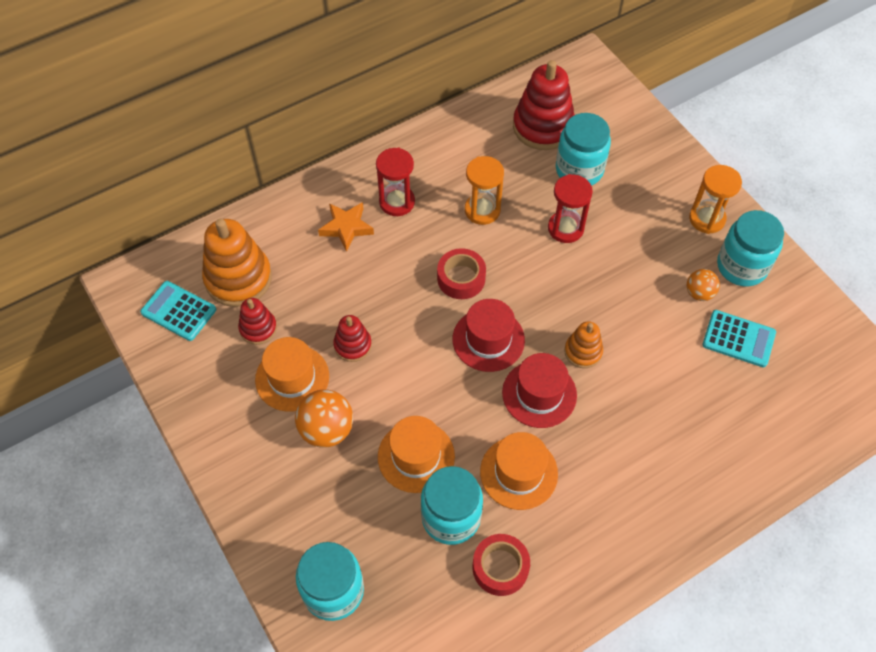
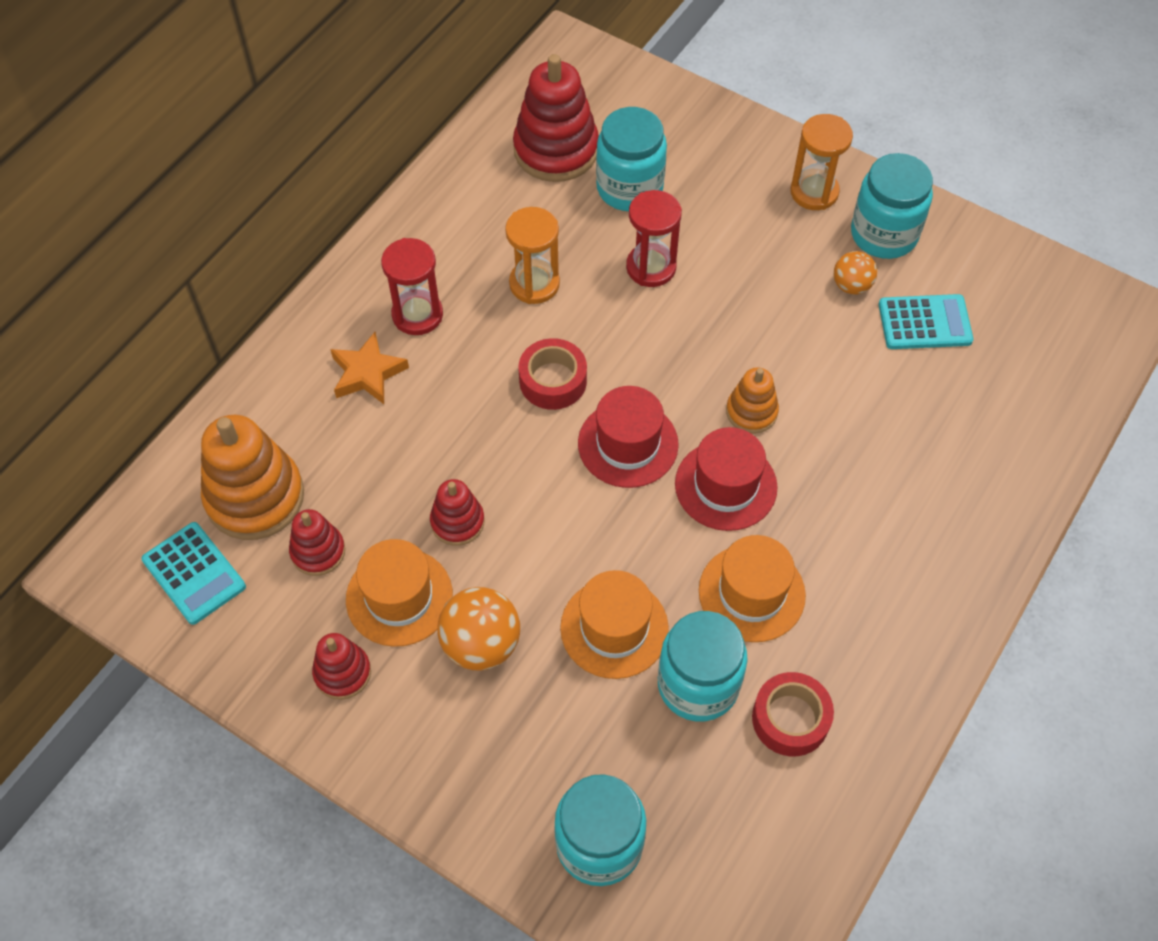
camera: 25 degrees left, 0 degrees up
(178, 311) = (194, 573): turquoise calculator -> turquoise calculator turned 135 degrees counterclockwise
(233, 410) = (342, 673): none -> red stacking toy

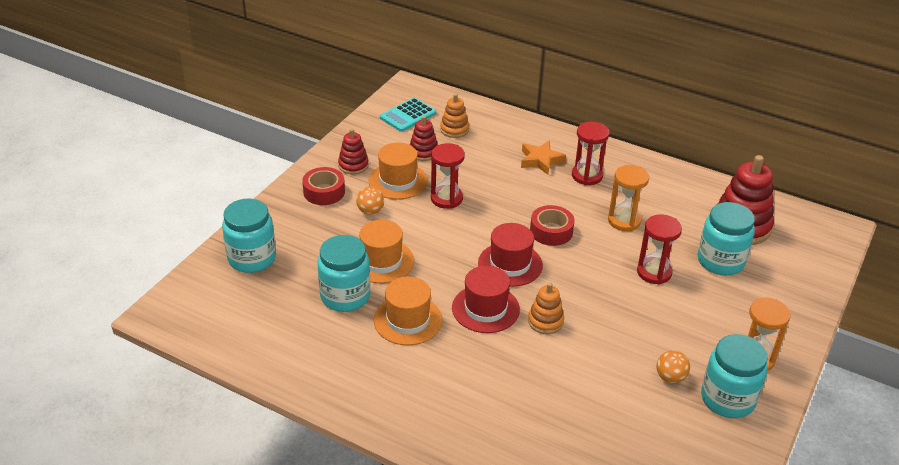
camera: 85 degrees right, 20 degrees down
(255, 497) = (454, 129): orange stacking toy -> orange stacking toy, size x0.54
(457, 522) = (446, 198): red stacking toy -> red hourglass
(481, 644) = (370, 211): orange ball -> orange ball, size x0.61
(790, 719) = (322, 337): red tape -> red tape (324, 192)
(924, 323) = (647, 420): turquoise calculator -> none

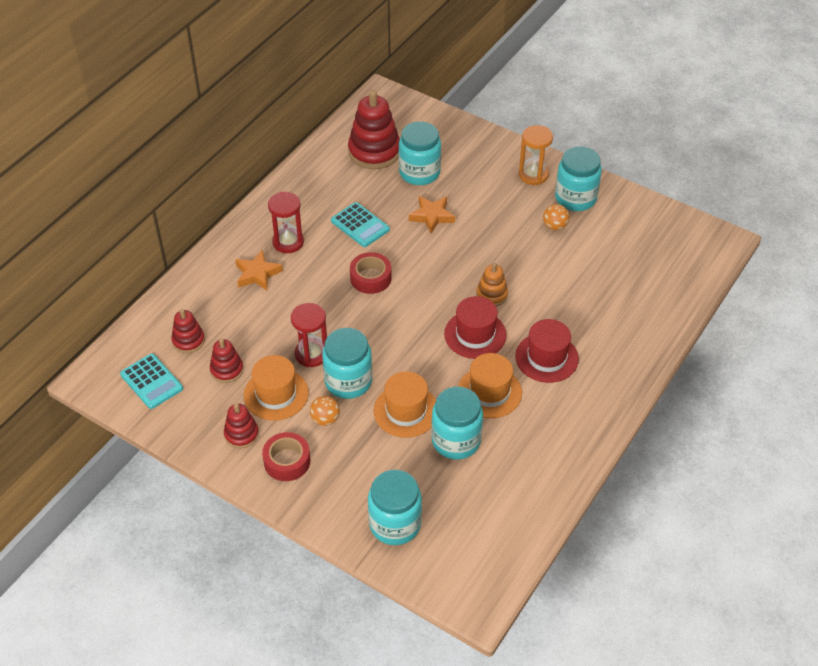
camera: 85 degrees left, 10 degrees up
(415, 223) = (348, 381): none -> turquoise jar
(454, 129) = (188, 341): orange stacking toy -> red stacking toy
(510, 264) = (416, 312): red hat -> red hat (546, 357)
(624, 221) = (360, 225): orange hourglass -> turquoise calculator
(654, 272) = (432, 216): red hourglass -> orange star

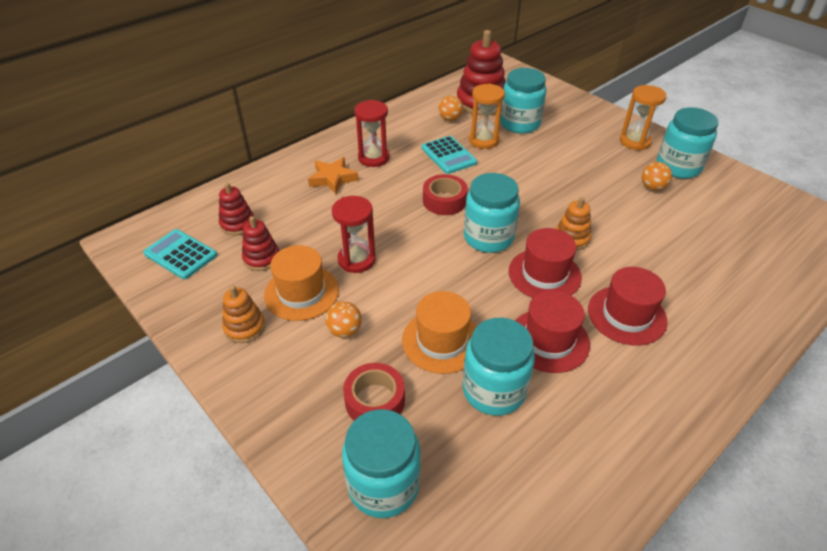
camera: 15 degrees right, 5 degrees down
(151, 381) = (181, 254): turquoise calculator -> turquoise calculator turned 150 degrees clockwise
(241, 434) = (245, 327): red stacking toy -> orange stacking toy
(287, 461) = (281, 369): red tape -> red tape (375, 400)
(348, 381) = (386, 295): turquoise jar -> turquoise jar (488, 237)
(349, 179) = (450, 119): none -> orange ball
(389, 200) = (484, 140): none -> orange hourglass
(432, 216) = (523, 159): orange star -> none
(489, 392) = (549, 340): orange hat -> red hat

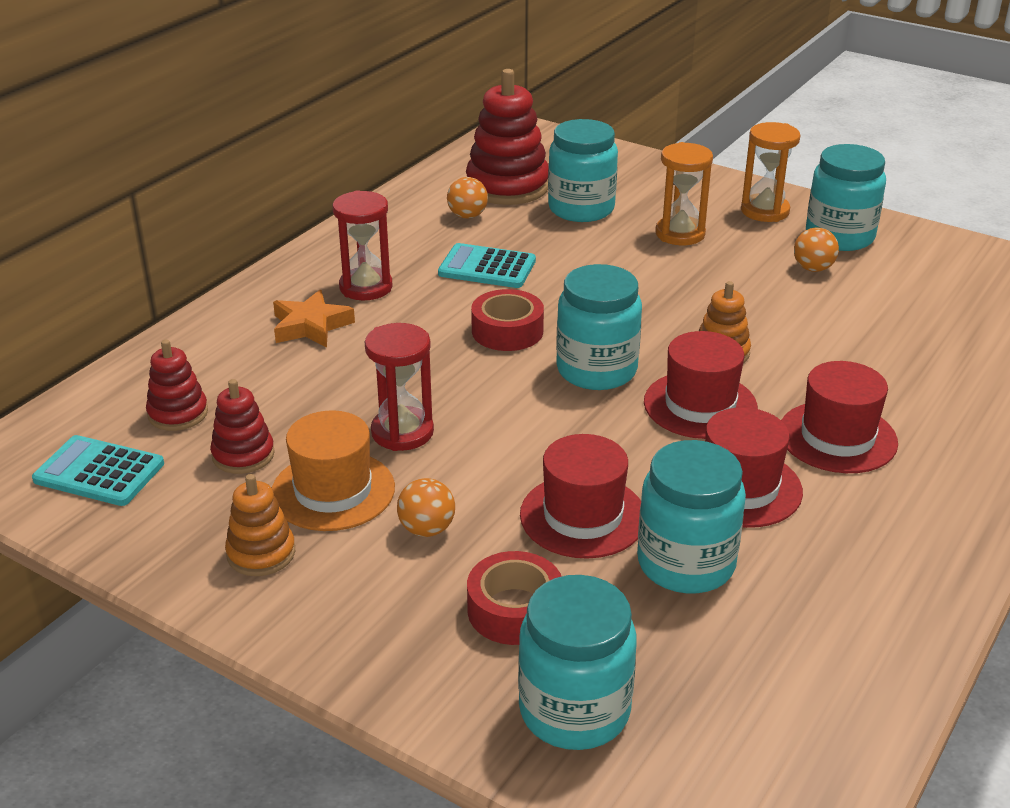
camera: 15 degrees left, 10 degrees down
(442, 341) = (583, 516): orange hat -> red hat
(448, 155) = (487, 267): turquoise calculator -> turquoise calculator turned 150 degrees clockwise
(484, 140) = (534, 239): orange hourglass -> orange hourglass (680, 234)

